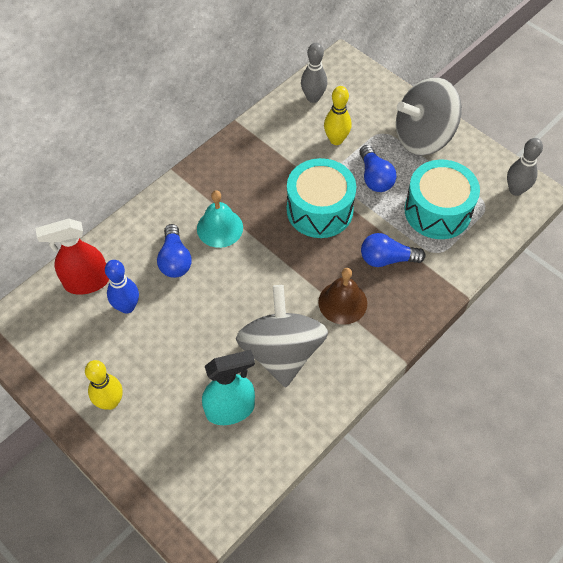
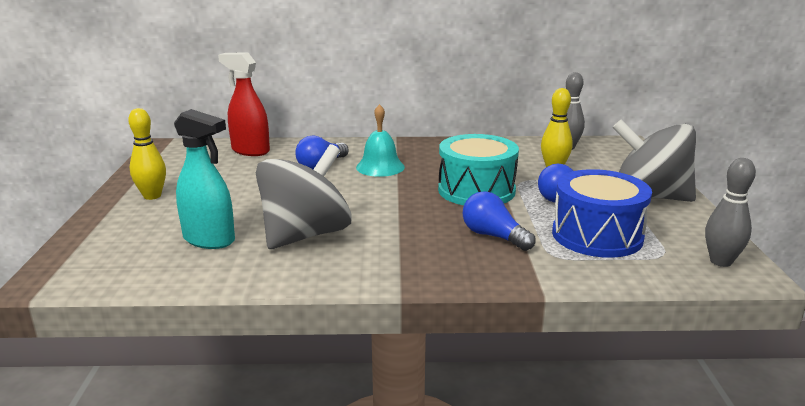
camera: 45 degrees right, 35 degrees down
(127, 307) = (250, 168): blue bowling pin -> none
(342, 302) = (406, 238): brown bell -> none
(437, 211) = (597, 235): turquoise drum -> blue drum

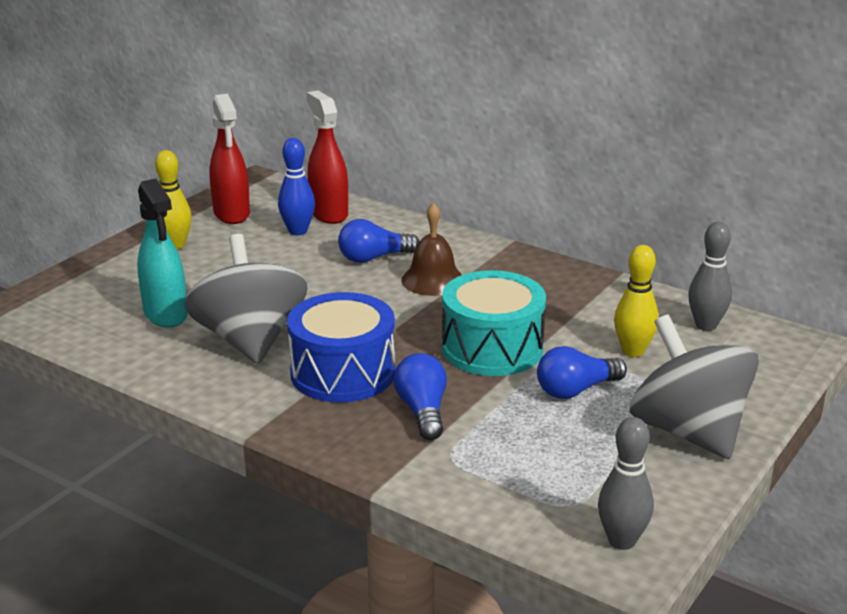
camera: 35 degrees right, 5 degrees up
(173, 167) = (232, 214): none -> red spray bottle
(242, 165) = (298, 231): none -> blue bowling pin
(305, 235) = (250, 340): grey spinning top -> grey spinning top turned 90 degrees counterclockwise
(380, 167) = (433, 280): turquoise bell -> brown bell
(597, 235) = (534, 454): blue drum -> blue drum (343, 373)

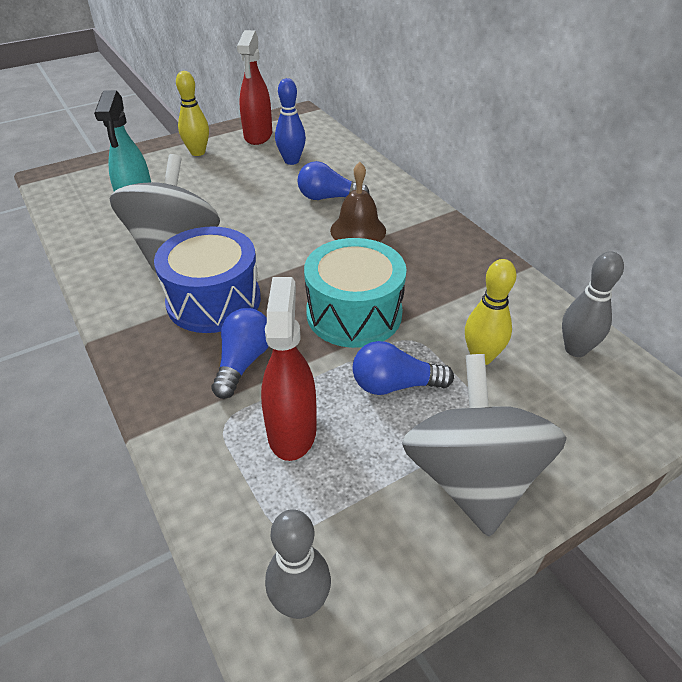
camera: 25 degrees right, 15 degrees up
(328, 213) = (327, 151): red spray bottle -> red spray bottle (292, 431)

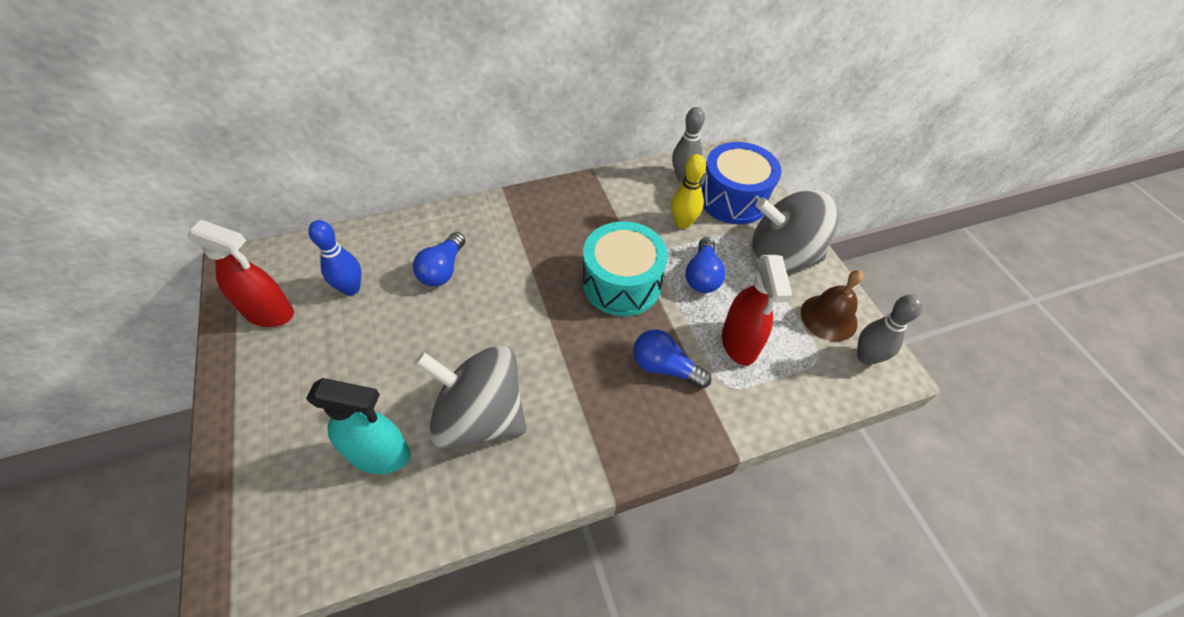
camera: 80 degrees left, 10 degrees up
(198, 152) = (272, 382): yellow bowling pin -> none
(214, 300) = (579, 384): blue drum -> blue drum (733, 199)
(292, 431) = (739, 343): red spray bottle -> red spray bottle turned 105 degrees counterclockwise
(358, 230) = (508, 258): brown bell -> brown bell (828, 317)

